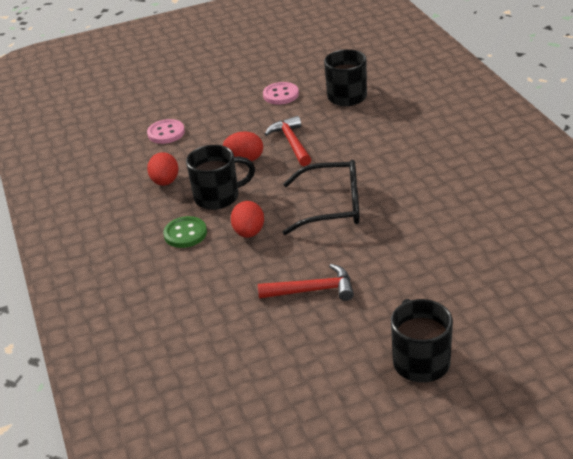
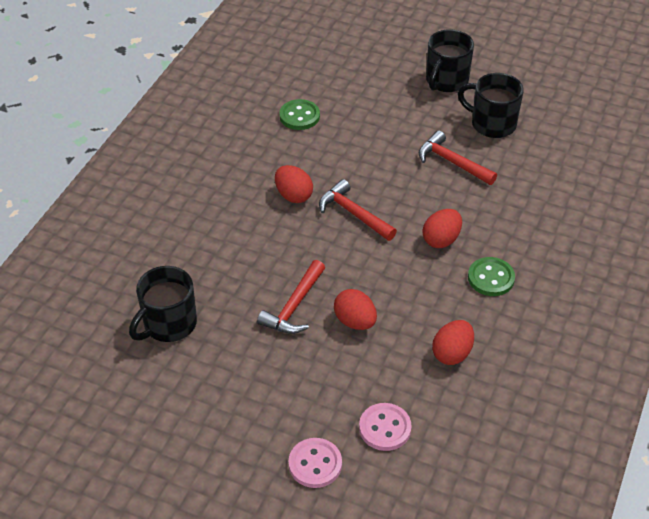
camera: 140 degrees left, 10 degrees up
(218, 197) = (425, 296): black mug -> black mug (491, 124)
(281, 95) = (216, 384): pink button -> pink button (315, 464)
(332, 207) = (353, 214): black glasses -> red hammer
(389, 189) = (293, 195): none -> red egg
(481, 238) = (299, 116): none -> green button

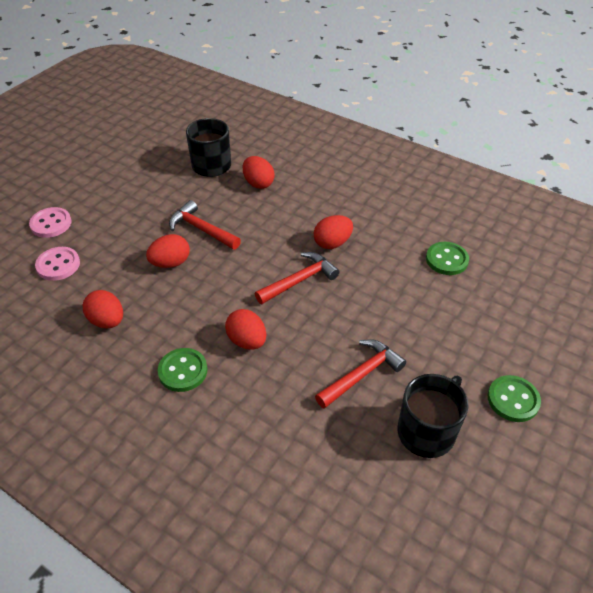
camera: 100 degrees right, 0 degrees up
(201, 270) = (258, 183): none -> red egg
(446, 81) = (513, 400): black mug -> green button

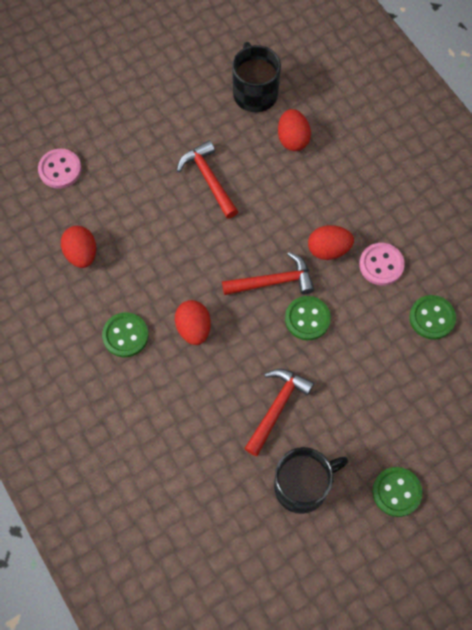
camera: 25 degrees right, 20 degrees up
(51, 224) = (69, 113): pink button -> pink button (381, 265)
(171, 263) = (162, 210): red egg -> none
(345, 296) = (307, 319): none -> green button
(361, 374) = (277, 407): red hammer -> red hammer turned 45 degrees counterclockwise

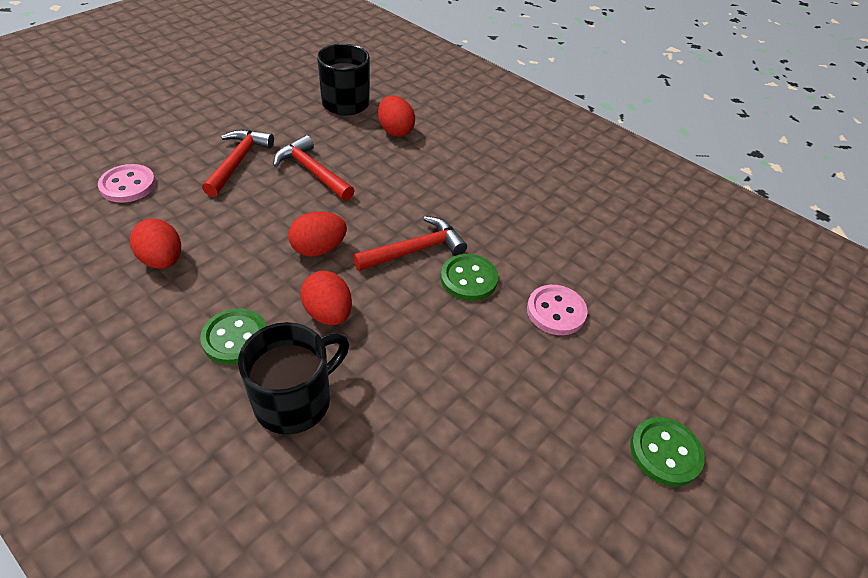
camera: 20 degrees left, 20 degrees down
(277, 407) = (466, 382): red hammer -> red hammer (238, 161)
(302, 486) = (538, 476): black mug -> black mug (295, 400)
(328, 249) = (467, 212): red egg -> red egg (318, 249)
(381, 265) = (530, 217): pink button -> pink button (556, 311)
(432, 318) = (608, 254): green button -> none

